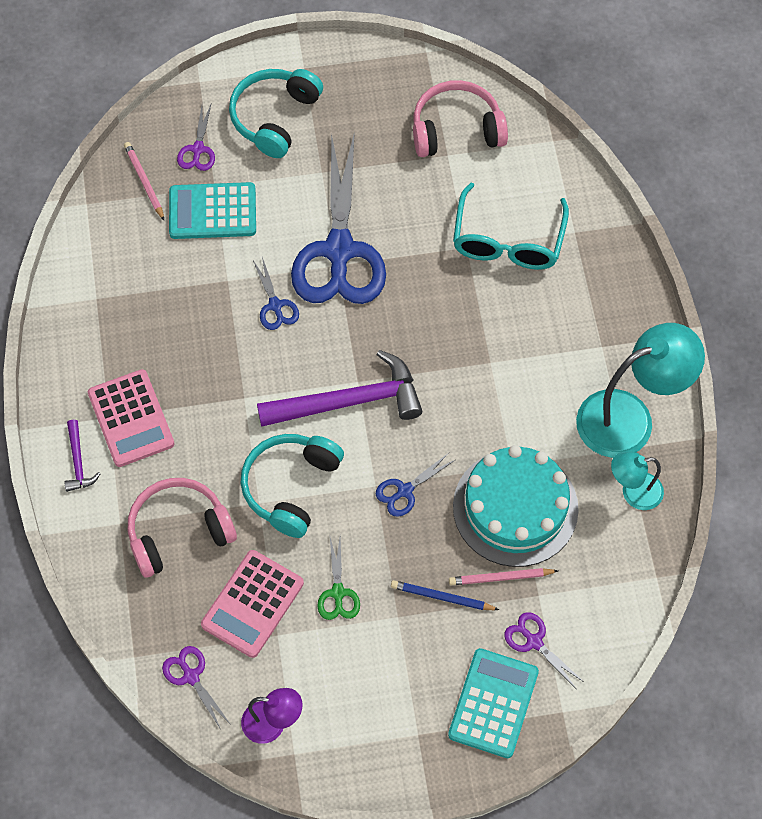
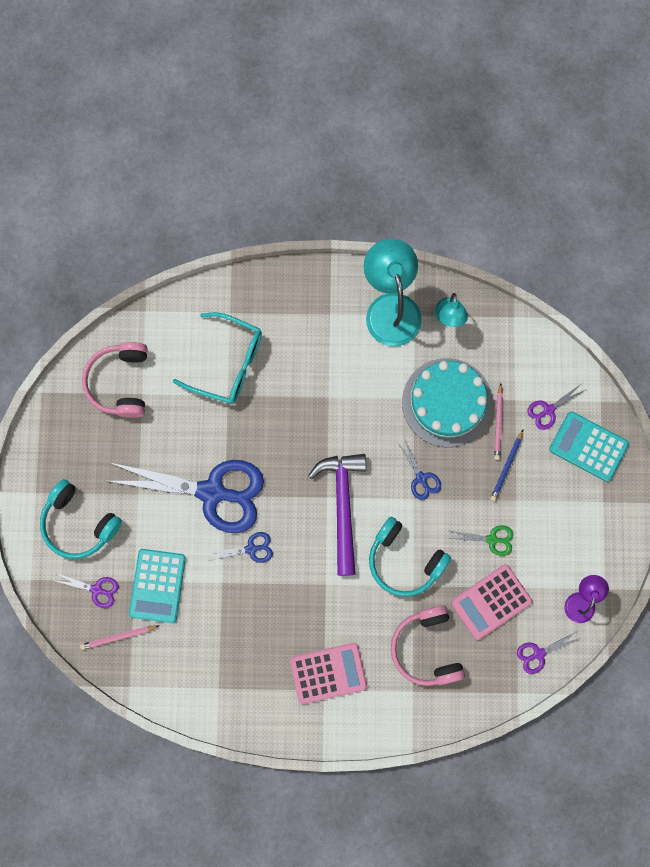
camera: 80 degrees left, 15 degrees up
(78, 462) = (357, 717): purple hammer -> none
(252, 604) = (491, 602): pink calculator -> pink calculator turned 105 degrees clockwise

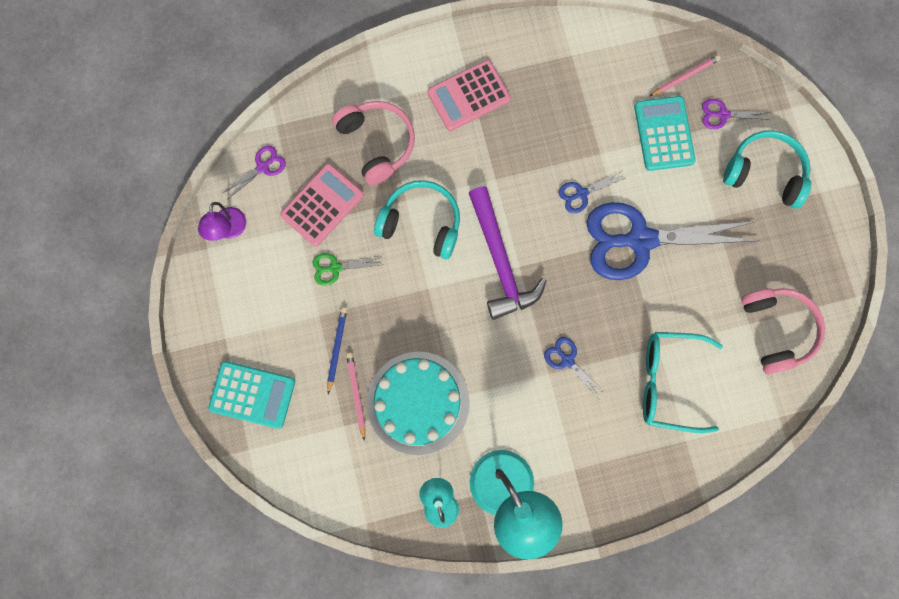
camera: 165 degrees right, 0 degrees up
(421, 478) = (425, 312): blue scissors -> blue scissors (567, 360)
(548, 410) = (304, 424): purple scissors -> none

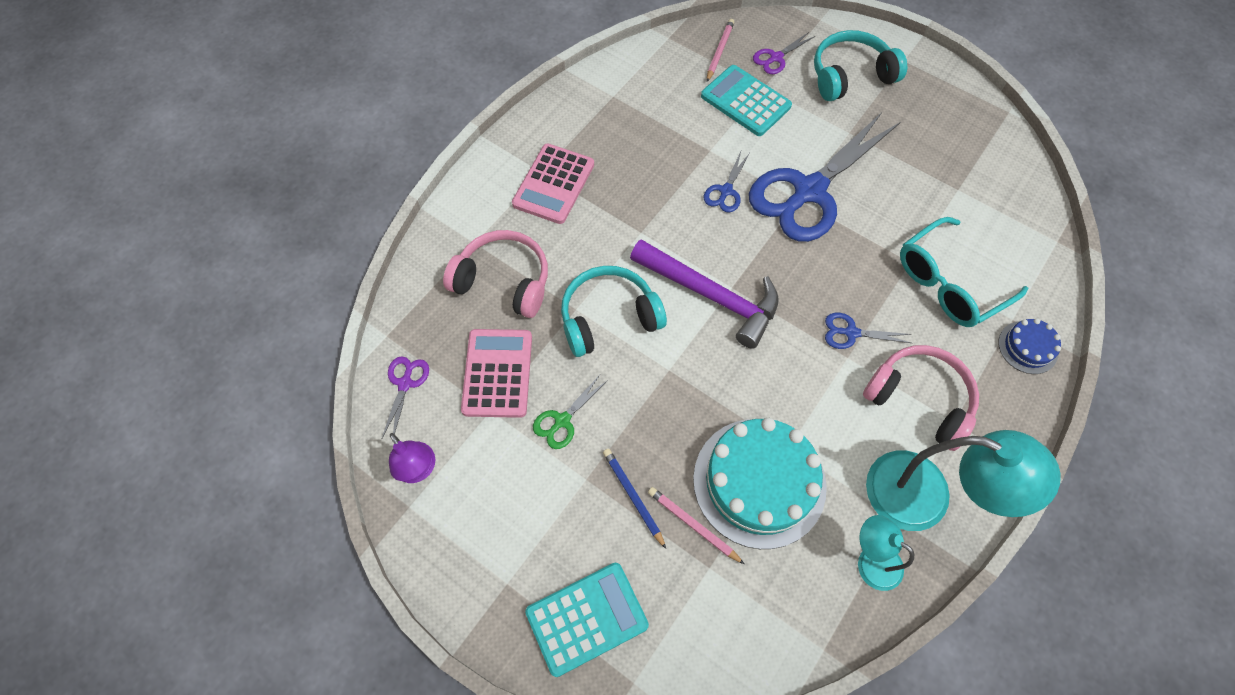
camera: 40 degrees left, 15 degrees down
(675, 466) = (1027, 347): none -> blue cake
(777, 329) = (982, 178): pink headphones -> pink headphones (919, 399)

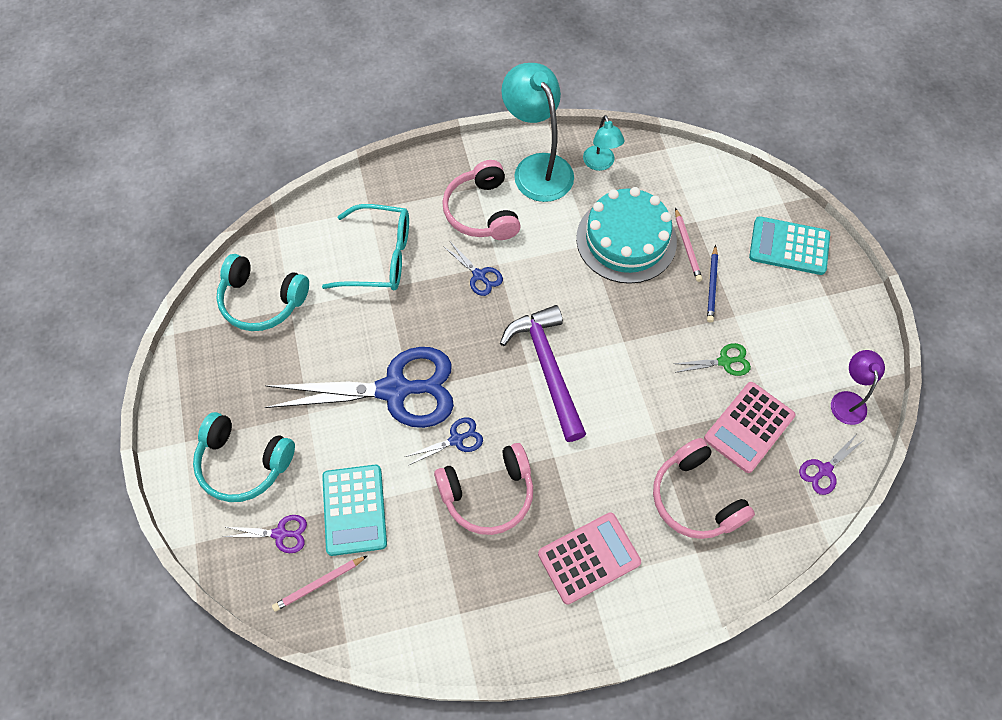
camera: 140 degrees left, 0 degrees up
(608, 317) = (636, 408): turquoise headphones -> turquoise headphones (262, 301)
(665, 173) = (488, 494): none -> pink headphones
(1027, 347) = (382, 190): blue cake -> none

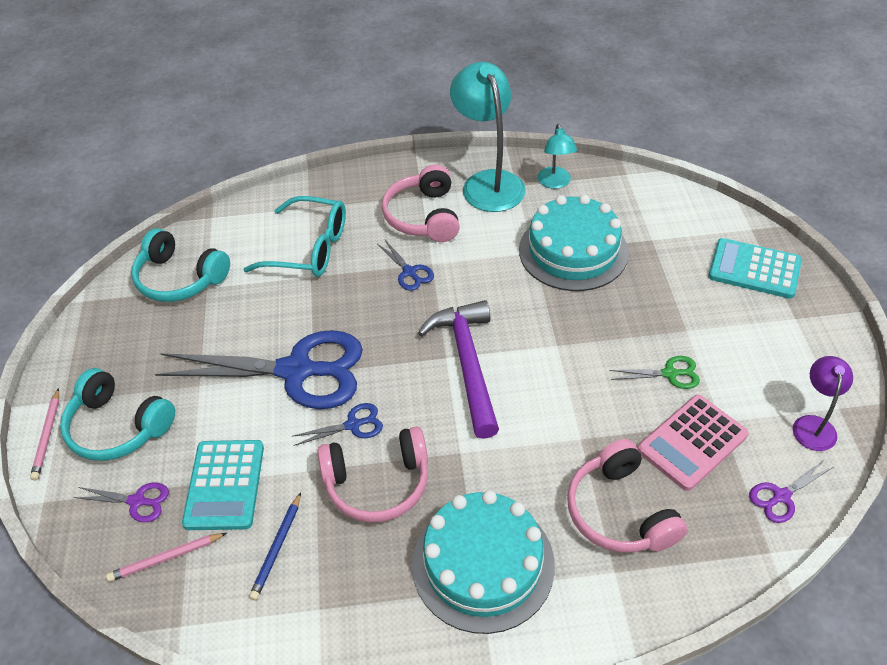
camera: 10 degrees right, 15 degrees down
(589, 558) = (483, 564): pink calculator -> turquoise cake
(687, 247) = (639, 262): pink pencil -> pink pencil (47, 436)
(712, 286) = (663, 300): blue pencil -> blue pencil (277, 548)

